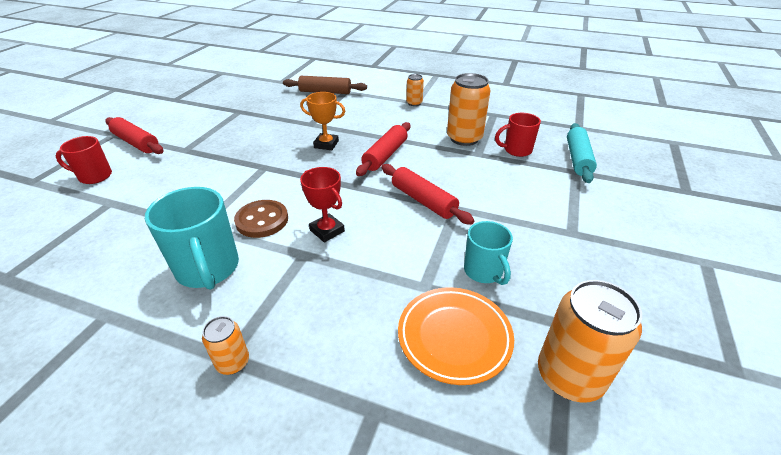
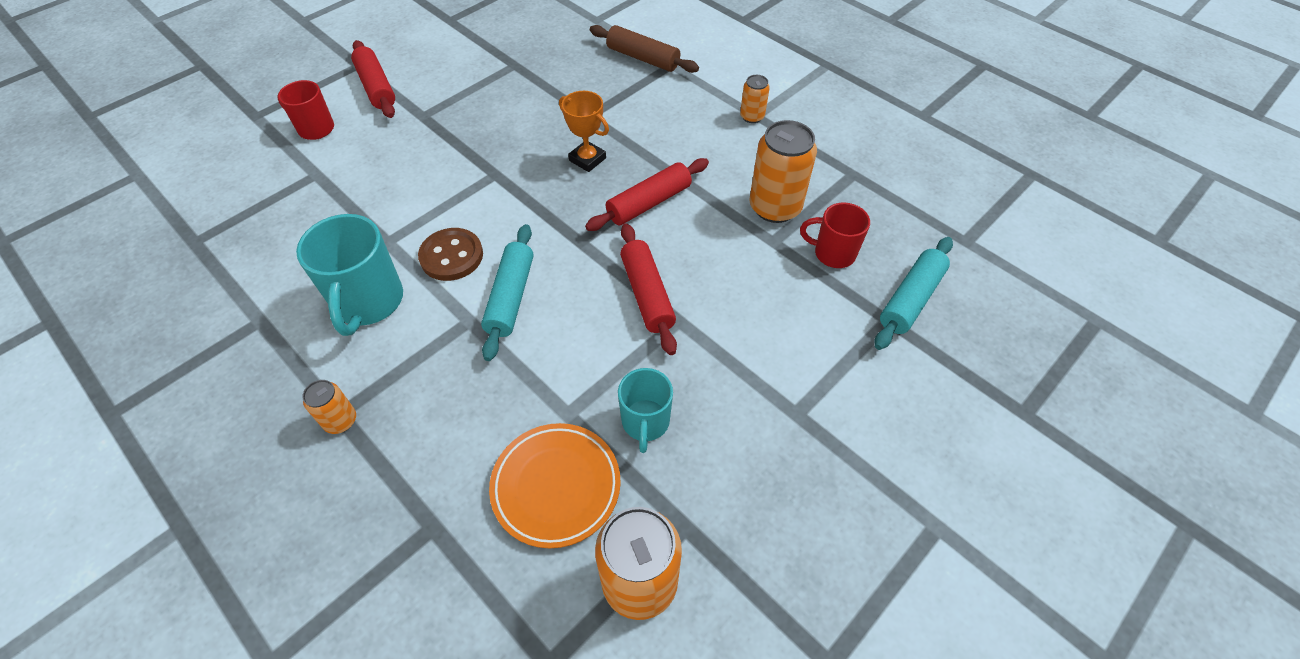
camera: 25 degrees right, 15 degrees up
(327, 230) = (511, 297): red trophy -> turquoise rolling pin

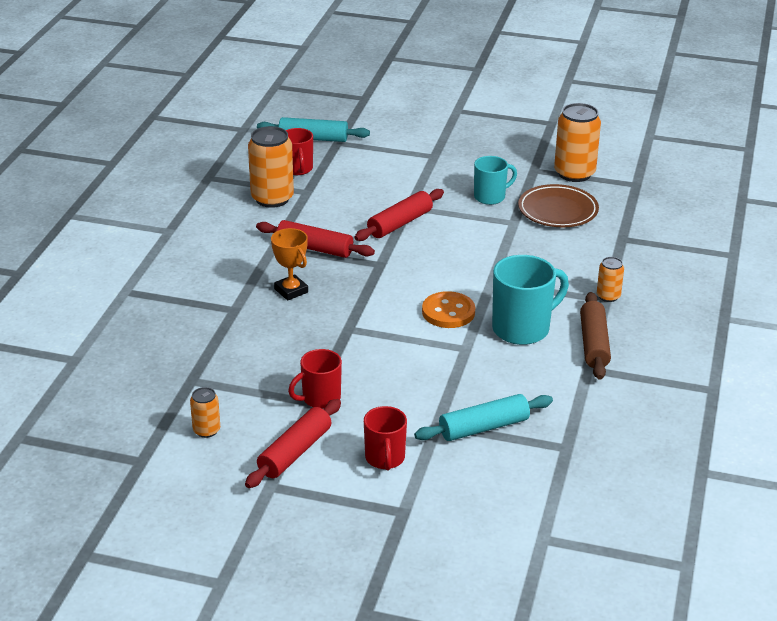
camera: 120 degrees left, 20 degrees down
(420, 121) = (320, 398): none -> red mug
(451, 256) = (448, 312): brown button -> orange button
(511, 297) = (456, 273): turquoise rolling pin -> turquoise rolling pin (483, 427)
(556, 486) = (557, 211): orange plate -> brown plate
(587, 159) = (291, 291): orange trophy -> orange trophy turned 45 degrees counterclockwise
(643, 58) = (125, 309): brown rolling pin -> brown rolling pin (593, 344)
(752, 116) = (172, 232): orange can -> orange can (206, 430)

